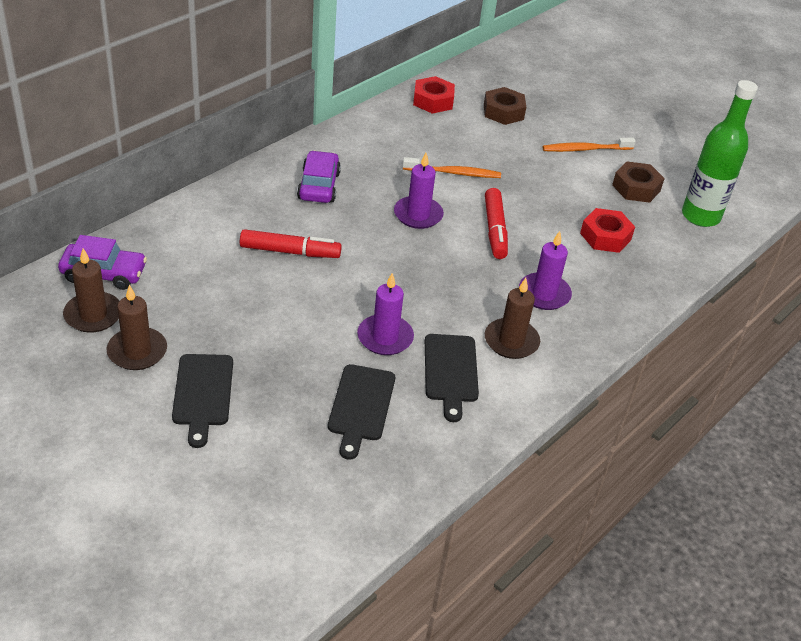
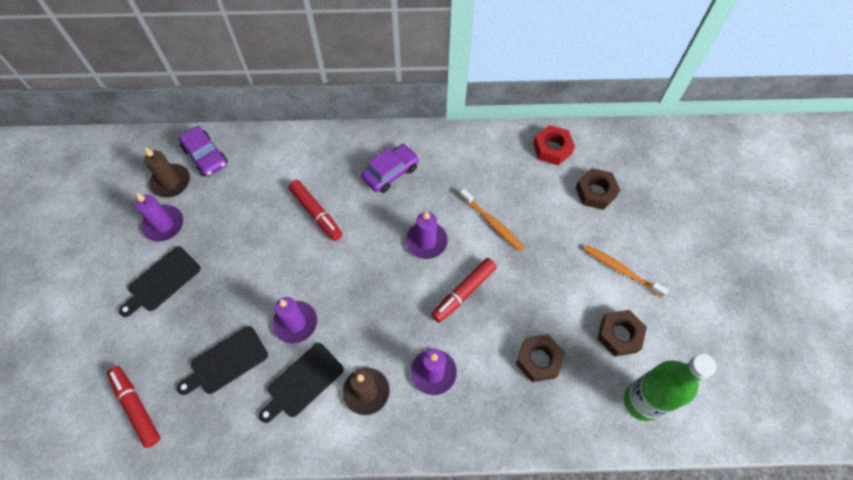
camera: 50 degrees right, 20 degrees up
(137, 351) = (164, 225): brown candle -> purple candle
(322, 500) = (136, 407): none -> red marker
(605, 236) = (538, 360): red nut -> brown nut

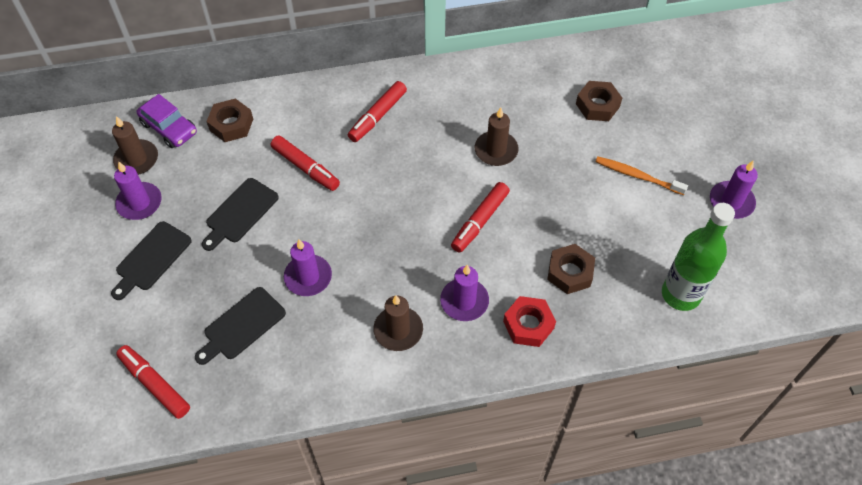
camera: 10 degrees left, 5 degrees down
(302, 382) = (329, 332): black cutting board -> black cutting board (240, 213)
(391, 173) = (377, 116): purple car -> red marker
(426, 241) = (430, 178): purple candle -> purple candle (731, 202)
(492, 223) = (496, 150): orange toothbrush -> brown candle
(552, 148) = (544, 69): red nut -> red nut (528, 325)
(619, 335) = (647, 237): brown nut -> brown nut (231, 124)

